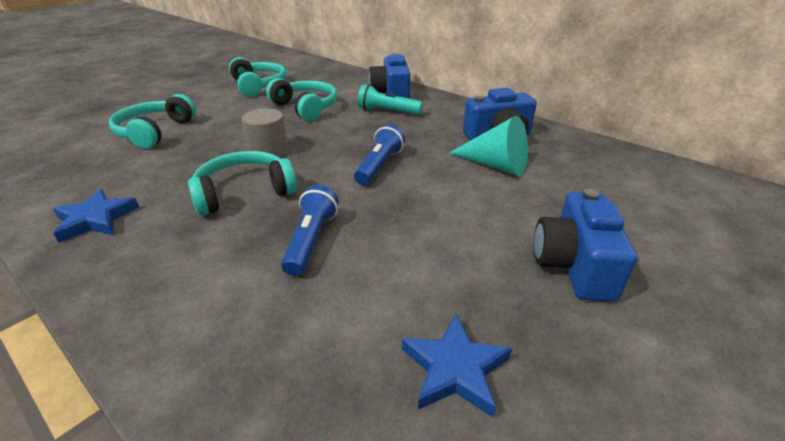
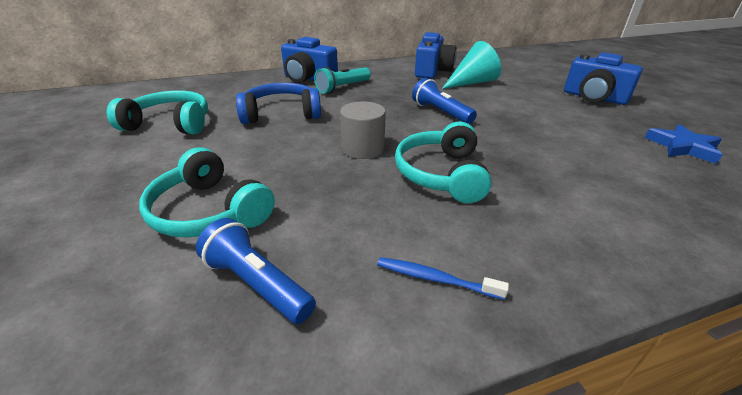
camera: 60 degrees left, 0 degrees up
(96, 219) = (435, 279): blue star -> blue toothbrush
(306, 107) = (281, 114): turquoise headphones -> blue headphones
(311, 241) = (541, 160): blue flashlight -> blue flashlight (257, 284)

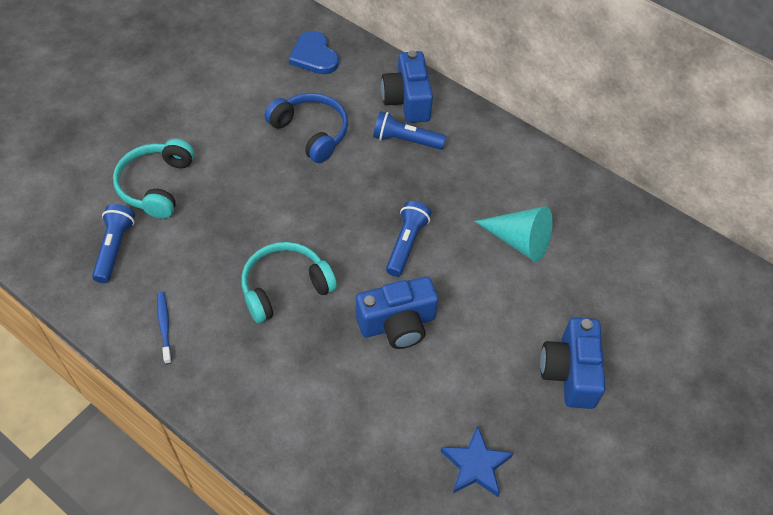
camera: 55 degrees right, 20 degrees up
(170, 124) = (241, 79): turquoise headphones -> none
(209, 92) = (314, 56): none -> blue heart
(343, 88) = (406, 140): turquoise flashlight -> blue flashlight
(363, 148) = (290, 220): grey cylinder -> none
(432, 71) = (527, 191): blue camera -> blue camera (397, 324)

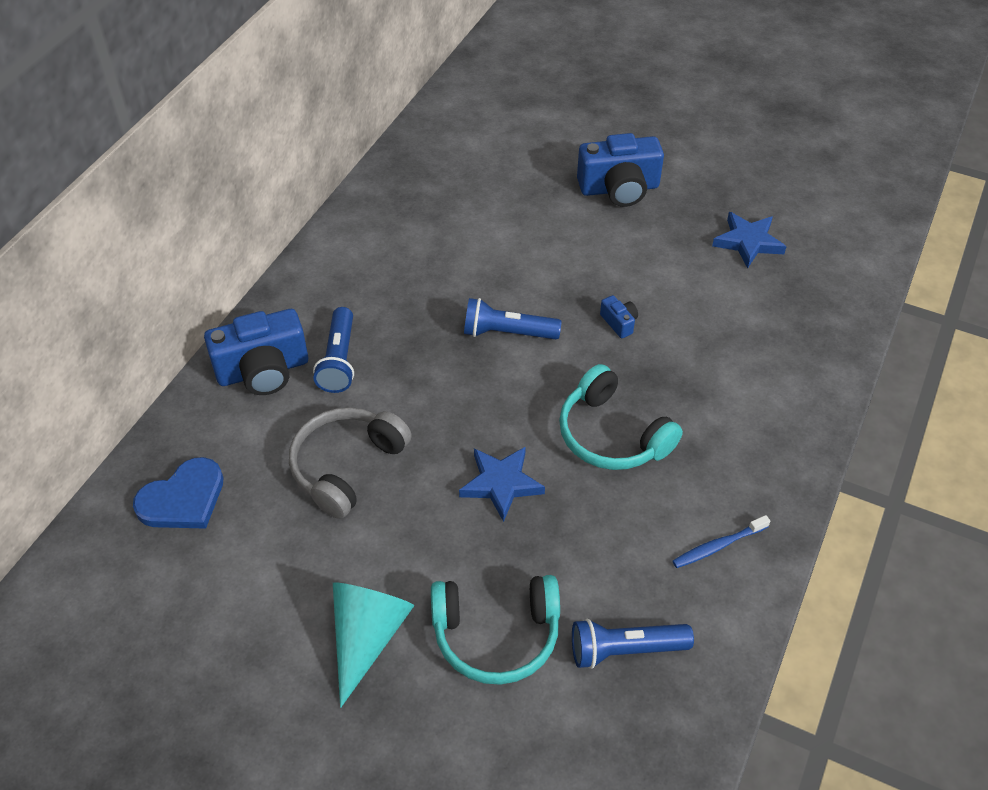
camera: 100 degrees left, 5 degrees down
(266, 211) = (501, 484): none -> blue star
(311, 132) = (346, 466): blue headphones -> grey headphones
(397, 324) = (619, 323): blue camera -> blue camera, size x0.45
(519, 241) = (470, 239): turquoise cone -> turquoise cone (367, 637)

